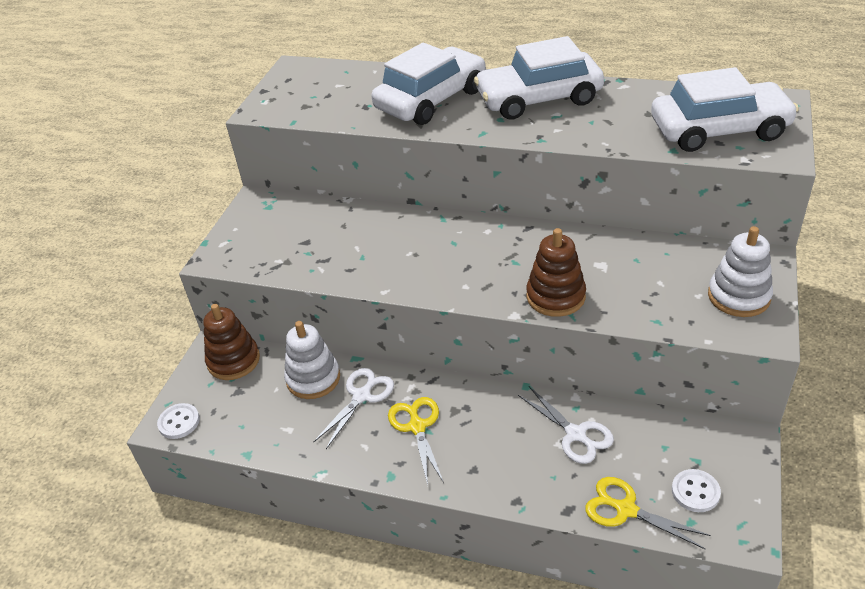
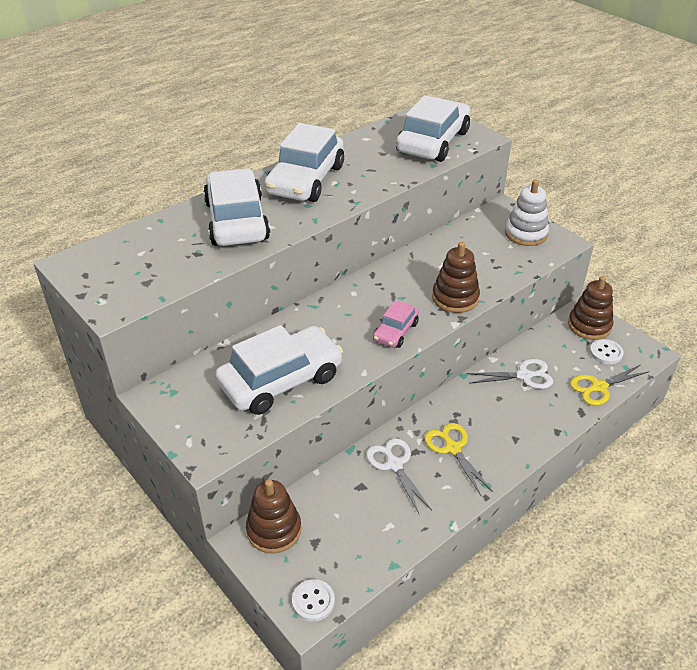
camera: 60 degrees left, 0 degrees up
(313, 378) = (348, 485): white stacking toy -> none
(330, 250) = (281, 380): none -> white car
(417, 426) = (452, 448): yellow scissors -> yellow scissors turned 45 degrees clockwise
(459, 282) = (395, 331): none -> pink car
(727, 455) = (589, 325): none -> brown stacking toy

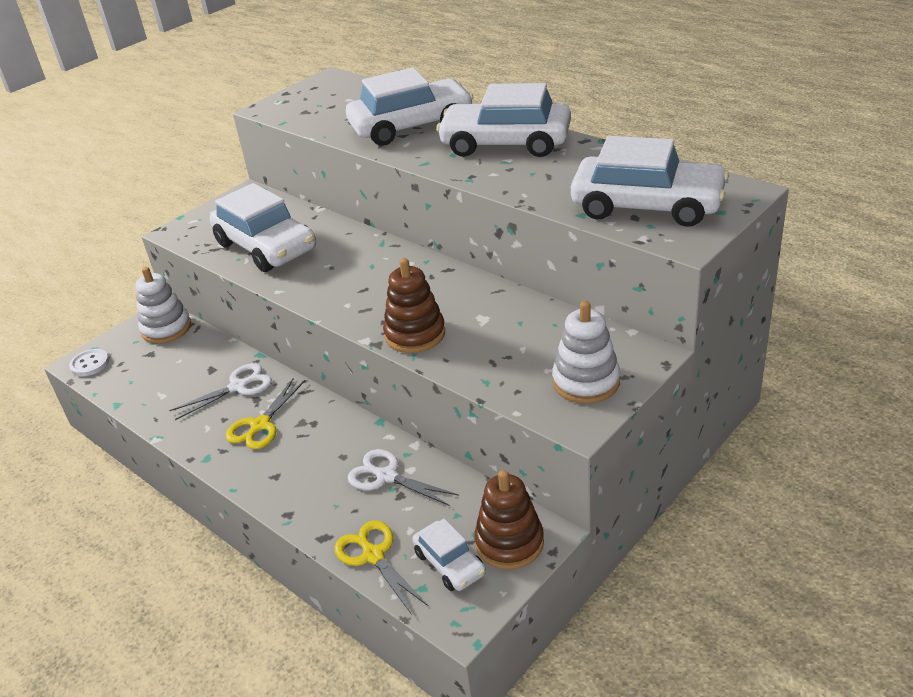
camera: 85 degrees right, 5 degrees down
(274, 530) = (166, 328): brown stacking toy -> white stacking toy
(395, 331) = (345, 300): pink car -> none
(452, 448) = (260, 425): yellow scissors -> yellow scissors turned 150 degrees clockwise
(524, 375) = (386, 476): white scissors -> white scissors turned 135 degrees clockwise
(606, 352) = (450, 563): white button -> white car

